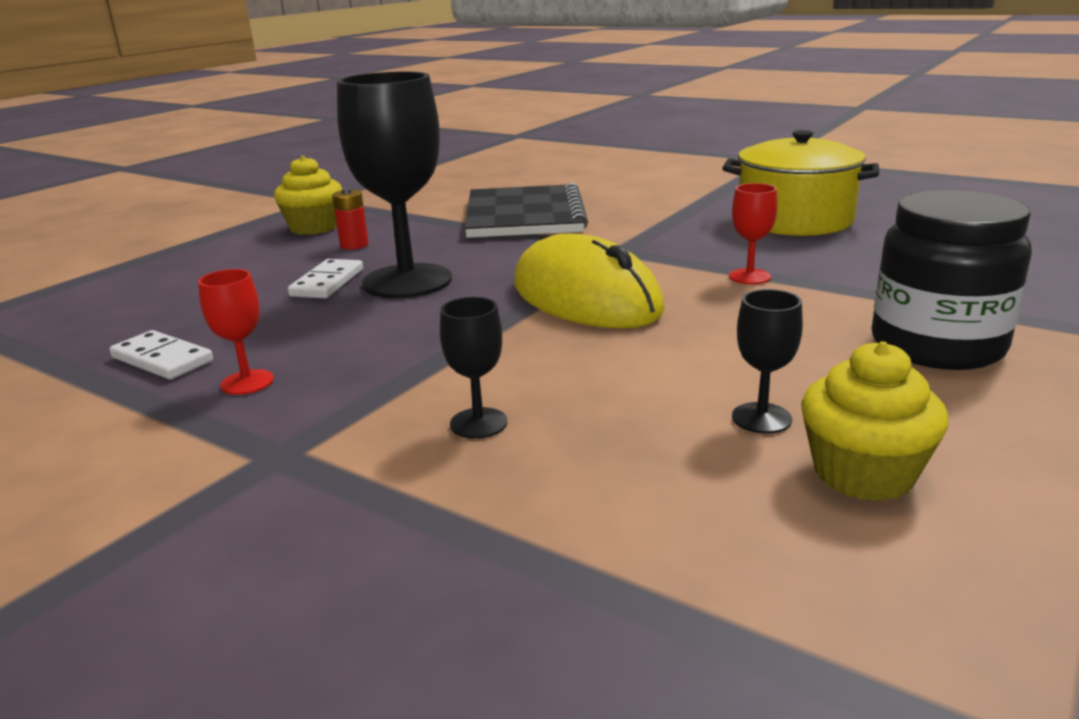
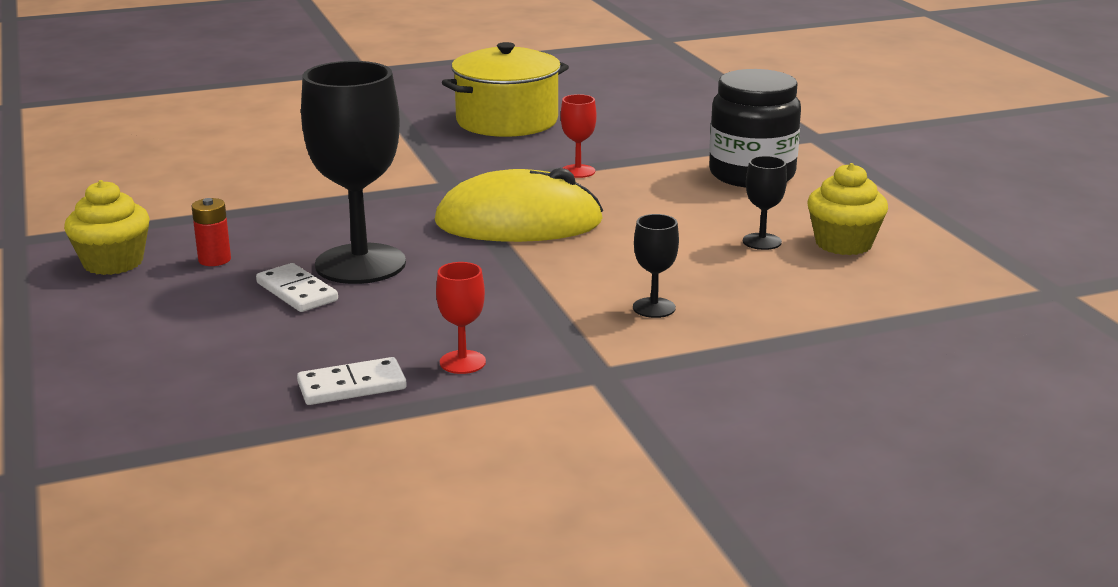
camera: 55 degrees left, 0 degrees up
(524, 216) = (292, 183): black notebook -> none

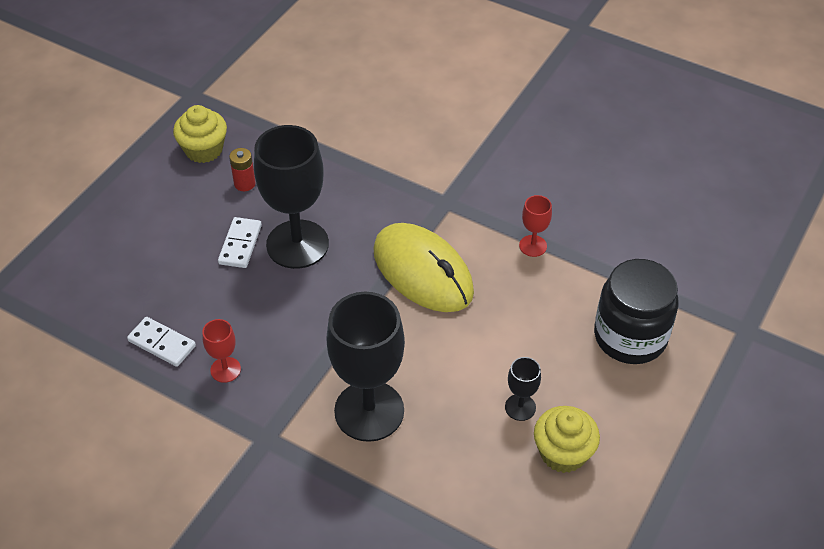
camera: 50 degrees right, 25 degrees up
(507, 121) = (577, 155): yellow pot -> none
(654, 308) = (369, 411): black goblet -> black goblet, size x2.25

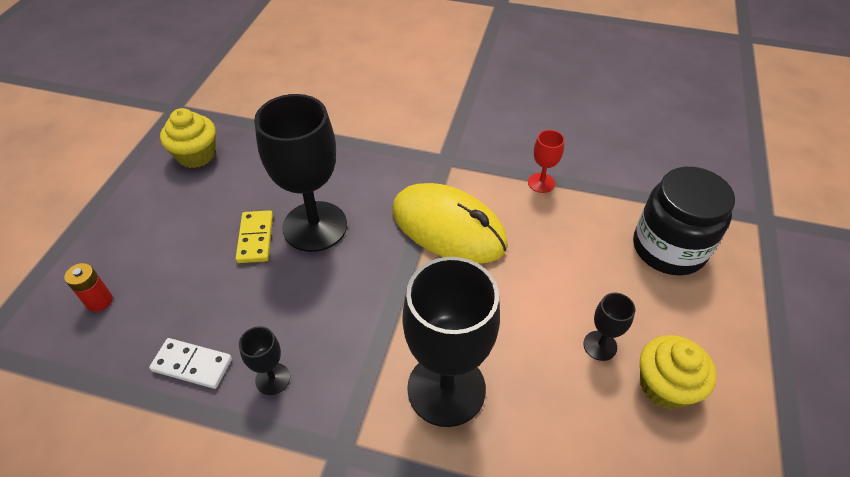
camera: 15 degrees left, 0 degrees up
(225, 369) = (272, 379): red goblet -> black goblet
(240, 244) = (256, 238): white domino -> yellow domino
(244, 183) = (245, 179): red battery -> red battery (99, 301)

